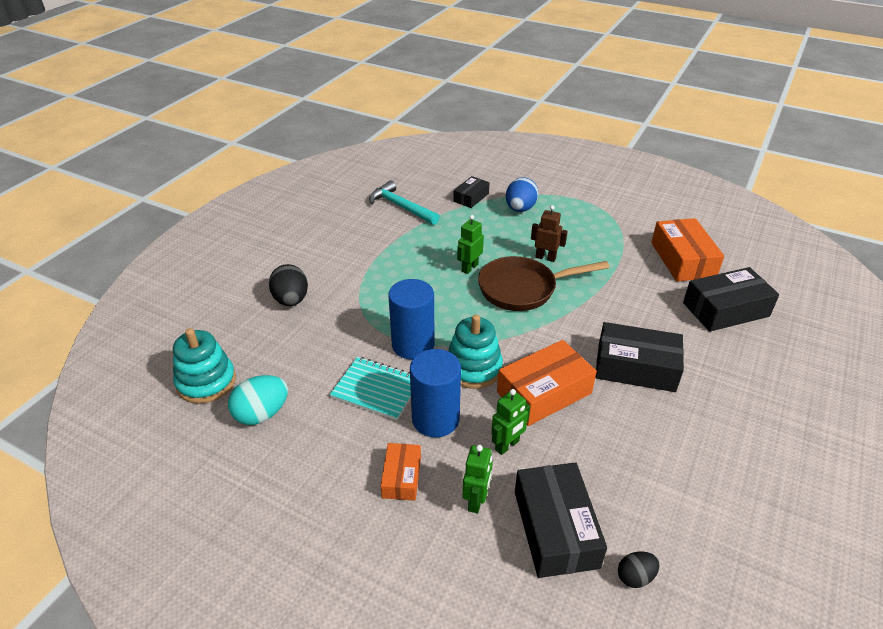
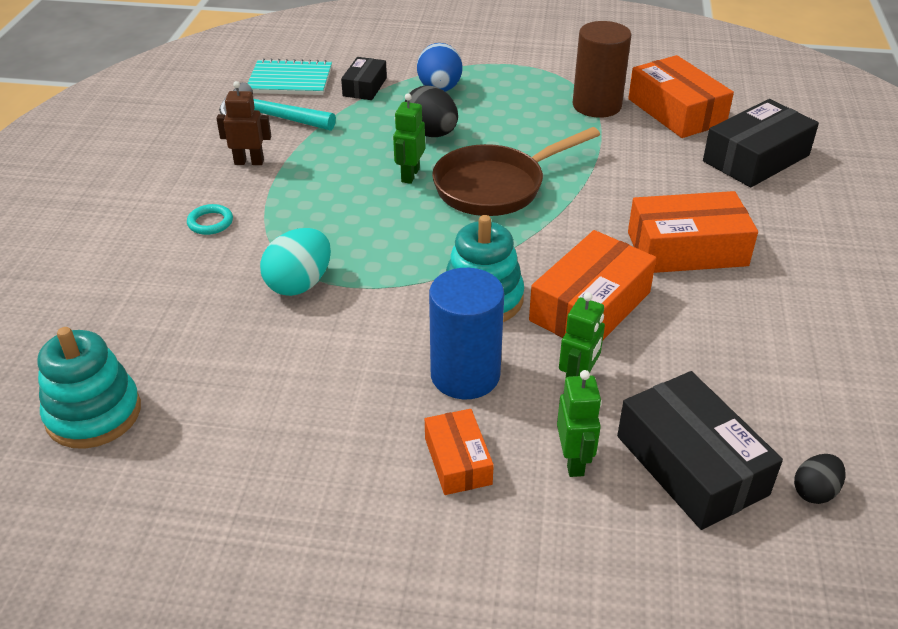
camera: 20 degrees left, 0 degrees up
(262, 414) = (207, 434): turquoise egg -> turquoise egg (299, 284)
(291, 300) = (170, 271): black egg -> black egg (431, 134)
(330, 273) = (210, 222): none -> turquoise ring
(376, 389) = (362, 359): turquoise notebook -> turquoise notebook (290, 80)
(413, 345) = (383, 289): blue cylinder -> none
(545, 257) = (505, 142): brown robot -> brown robot (249, 162)
(625, 243) = (597, 105): none -> brown cylinder
(636, 367) = (687, 249): black box -> orange box

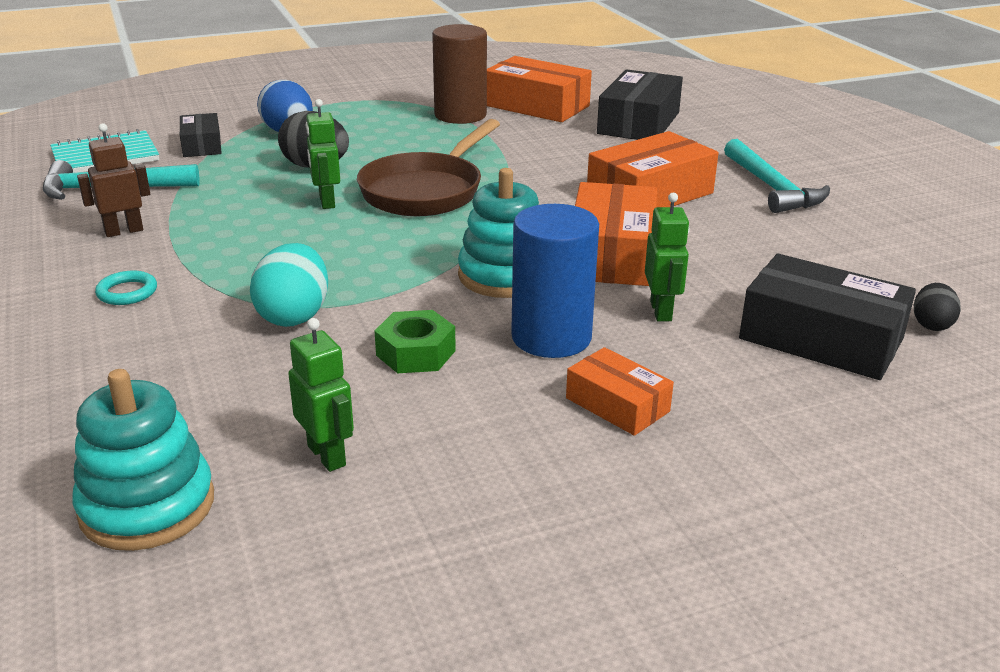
camera: 30 degrees left, 10 degrees down
(354, 351) = (415, 353): none -> green nut
(574, 461) = (722, 369): green robot -> green robot (327, 455)
(815, 277) = (772, 188): none -> turquoise hammer

